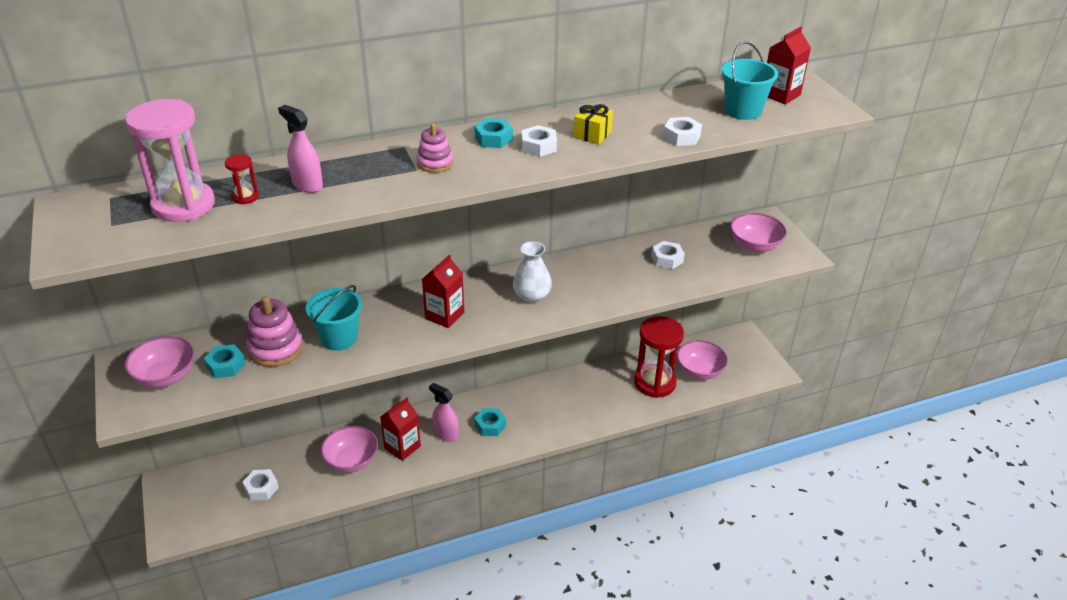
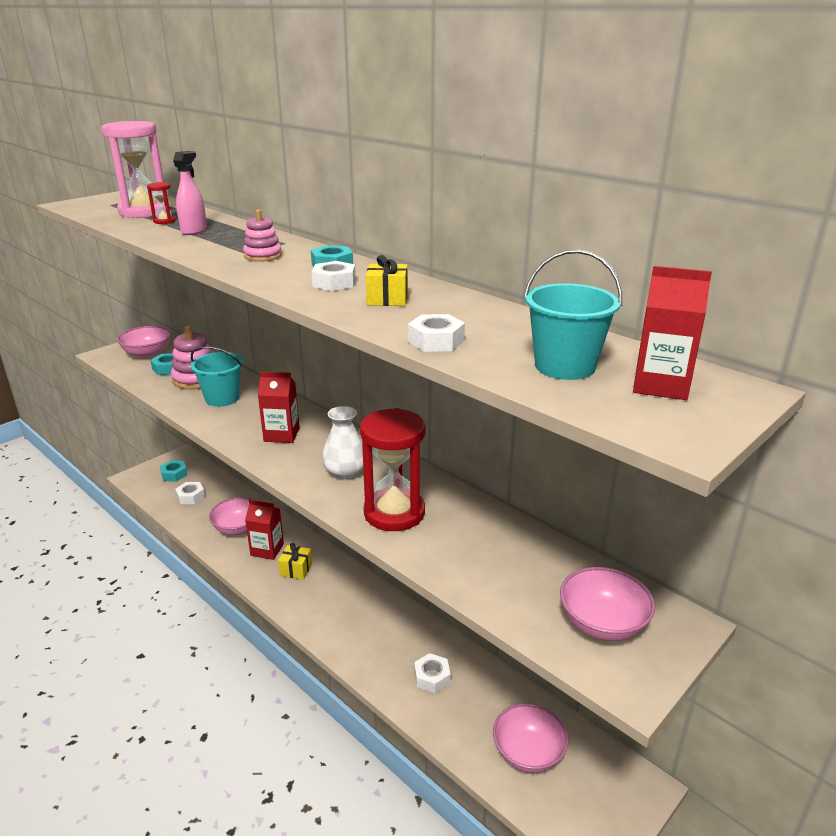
camera: 65 degrees right, 10 degrees down
(446, 434) = (296, 570): pink spray bottle -> yellow gift
(490, 425) = (323, 594): turquoise nut -> turquoise nut (174, 474)
(655, 383) = (473, 710): red hourglass -> red hourglass (394, 513)
(667, 259) = (492, 548): white nut -> white nut (432, 677)

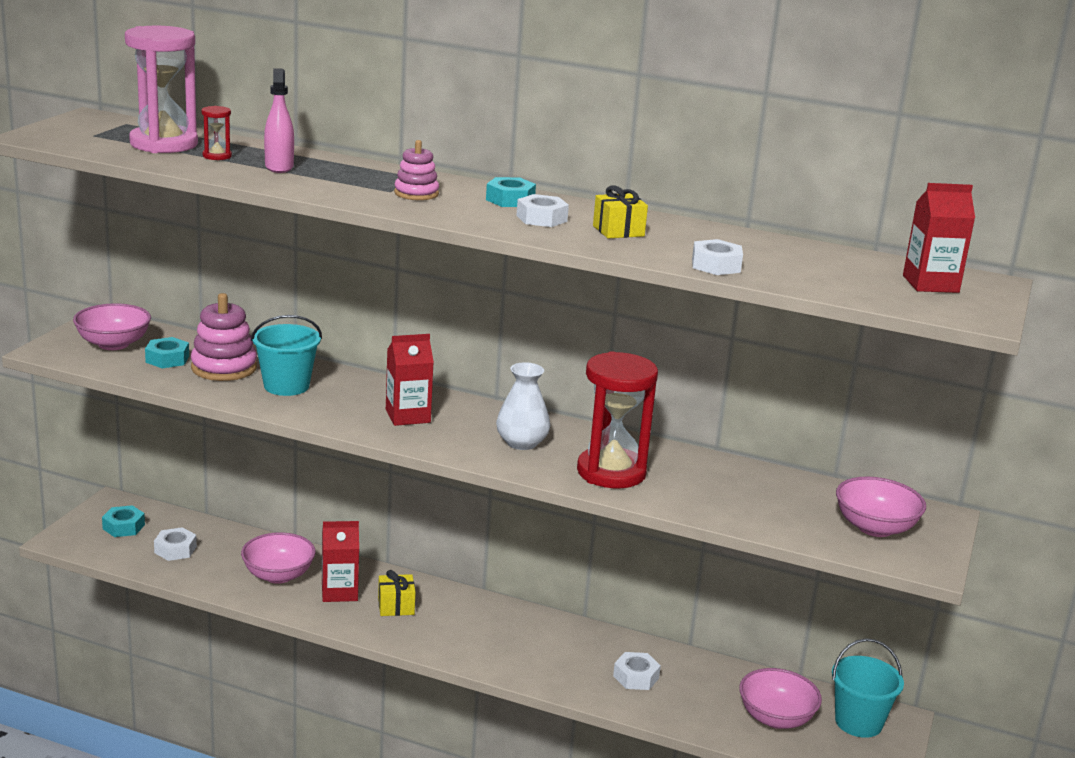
camera: 25 degrees left, 5 degrees down
(565, 366) = (845, 276): turquoise bucket -> turquoise bucket (858, 722)

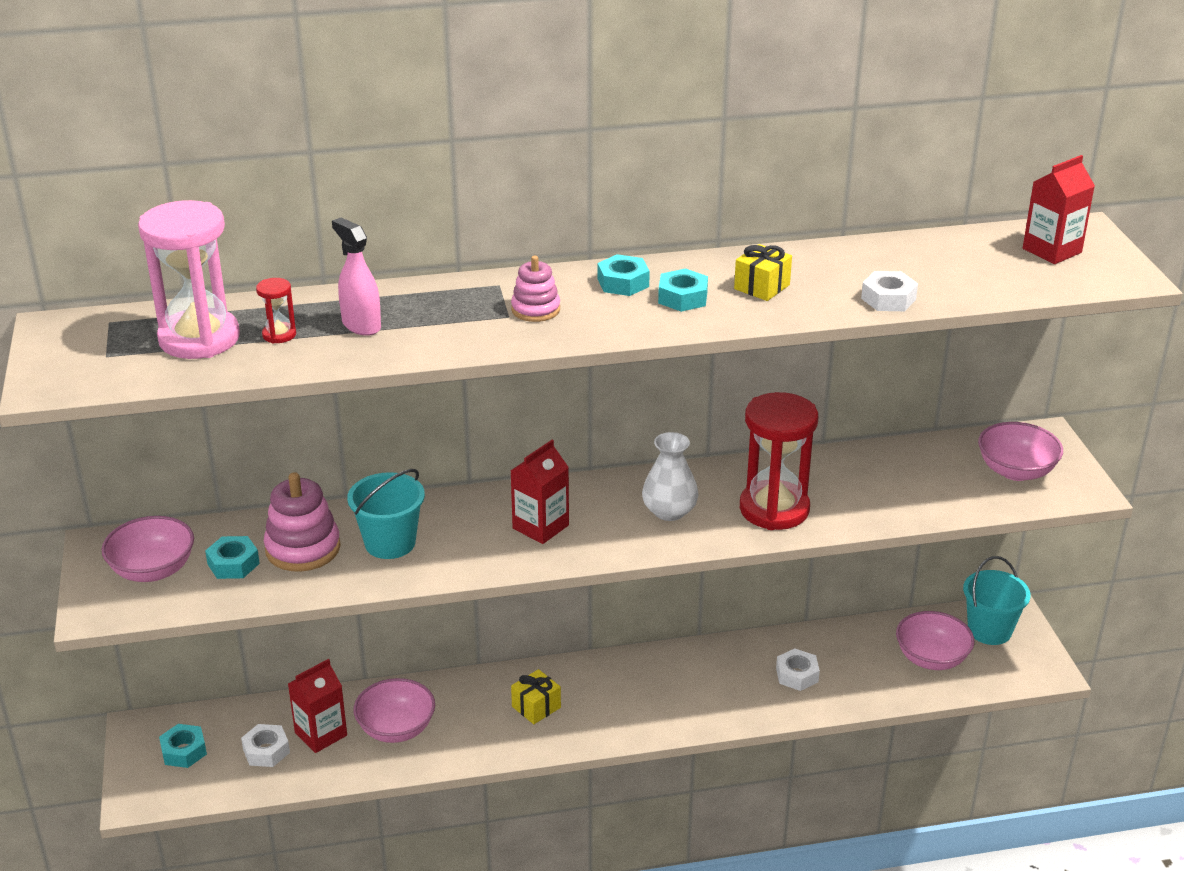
camera: 30 degrees left, 10 degrees up
(339, 592) = (471, 718): red carton -> red carton (321, 734)
(541, 218) = (682, 298): white nut -> turquoise nut

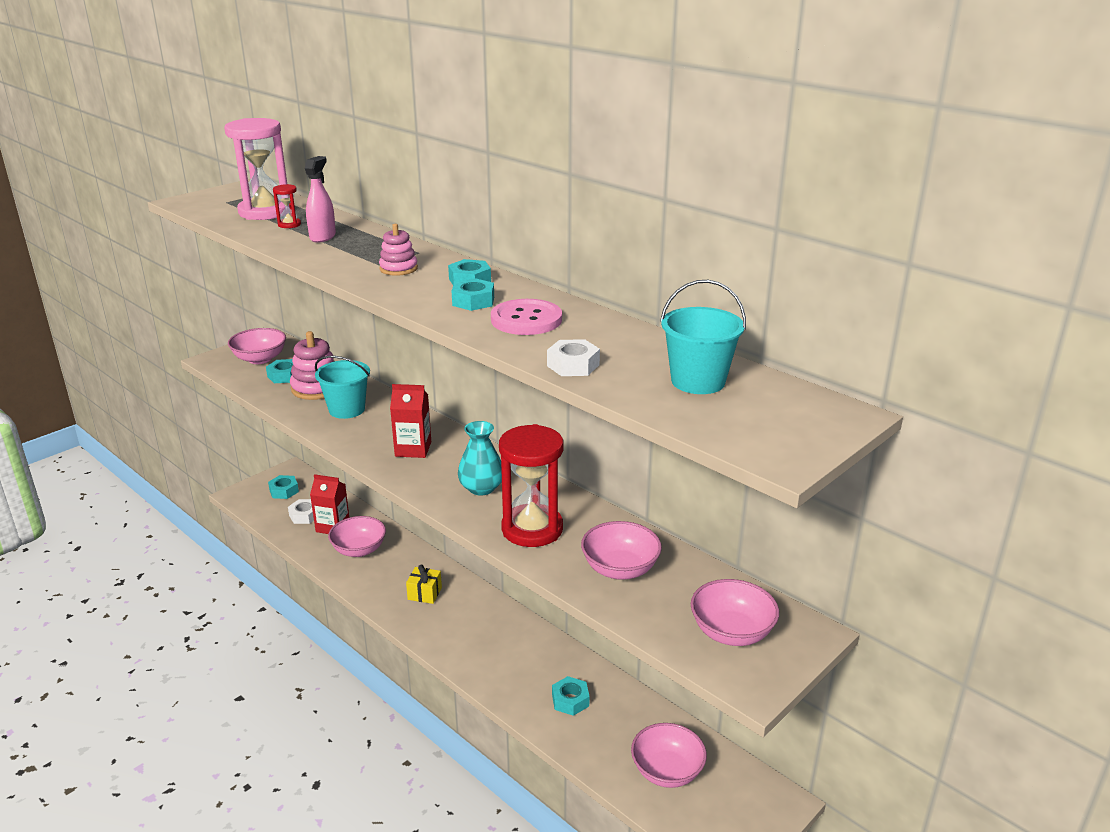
camera: 55 degrees right, 5 degrees down
(669, 511) = (481, 488): white vase -> turquoise vase
(762, 287) = (526, 320): yellow gift -> pink button
(797, 675) = (570, 700): white nut -> turquoise nut
(883, 487) = (620, 569): none -> pink bowl
(989, 630) = (742, 795): turquoise bucket -> turquoise bucket (698, 381)
(1052, 250) = (774, 410): red carton -> none

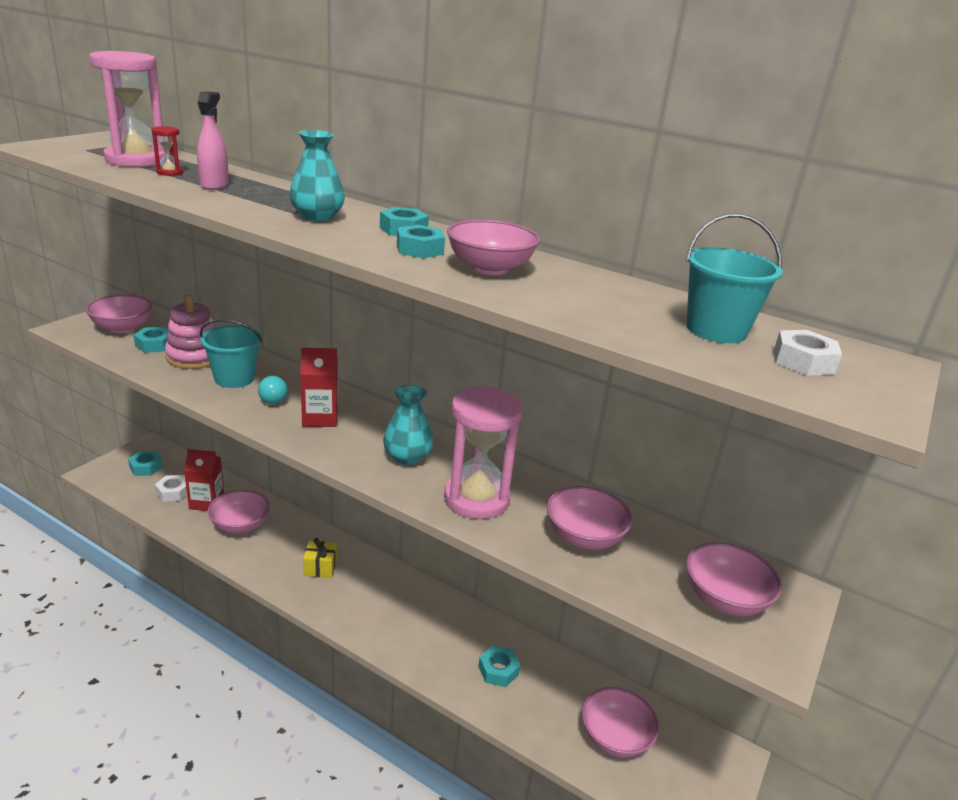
camera: 15 degrees left, 0 degrees up
(377, 429) = (274, 398): none -> turquoise light bulb
(398, 269) = (317, 217): pink stacking toy -> turquoise vase
(526, 320) = (490, 268): pink button -> pink bowl
(532, 529) = (476, 499): red hourglass -> pink hourglass
(573, 365) = (573, 314): white nut -> white nut (803, 361)

